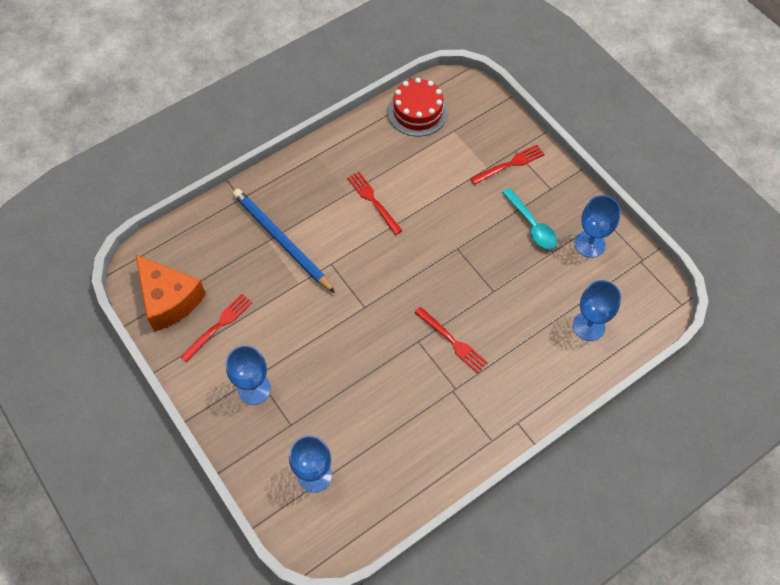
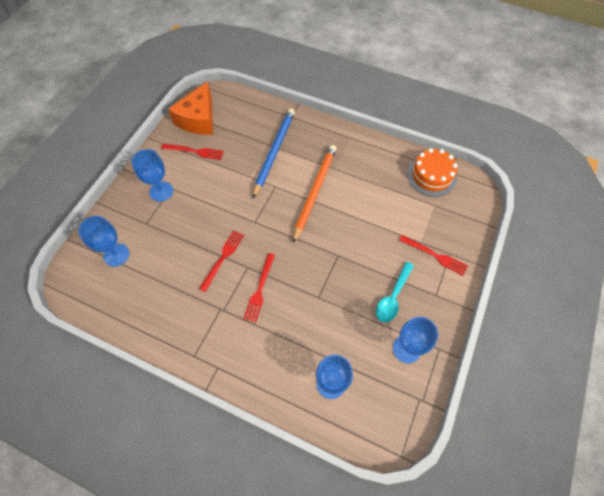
camera: 60 degrees right, 0 degrees up
(365, 228) = (315, 191): none -> orange pencil
(373, 200) = (339, 185): red fork -> red fork (223, 257)
(417, 112) = (431, 176): red cake -> orange cake

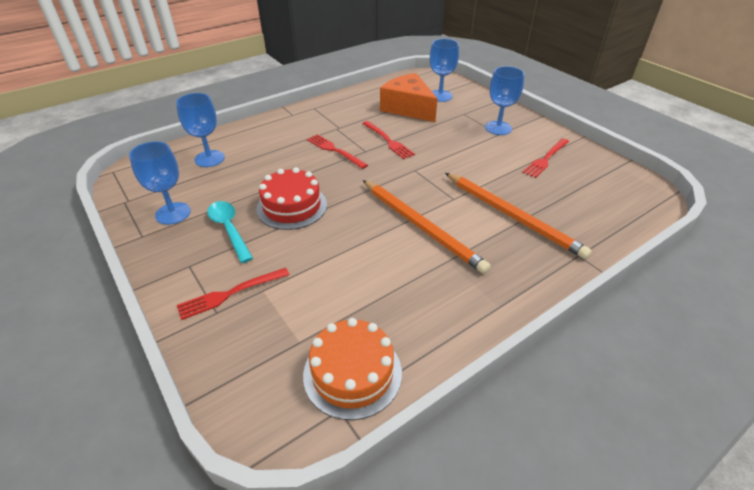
camera: 120 degrees right, 20 degrees down
(198, 119) = (603, 174): orange cheese -> orange cheese (408, 108)
(274, 152) = (512, 216): blue pencil -> orange pencil
(345, 274) = (292, 206): none -> red cake

